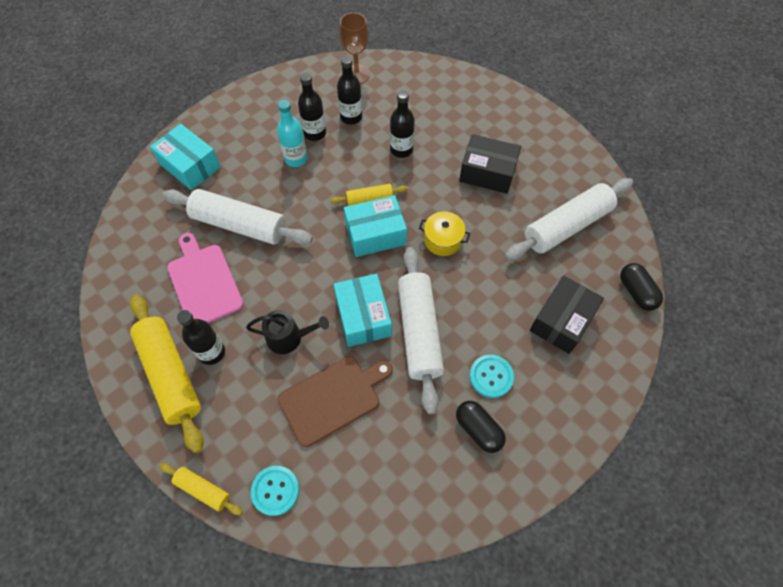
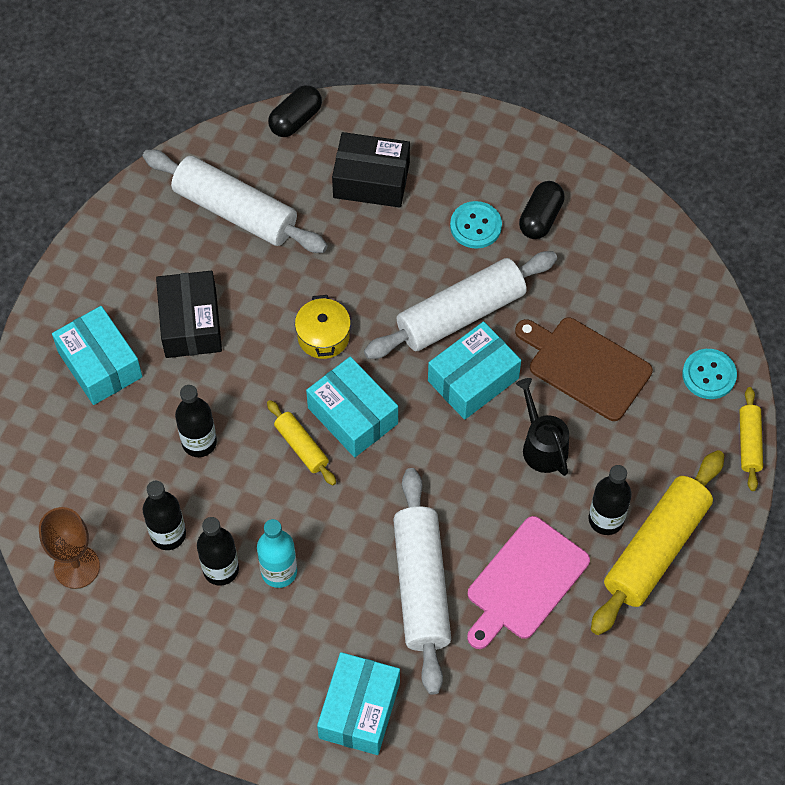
camera: 115 degrees left, 0 degrees up
(480, 120) = (100, 364): none -> turquoise box

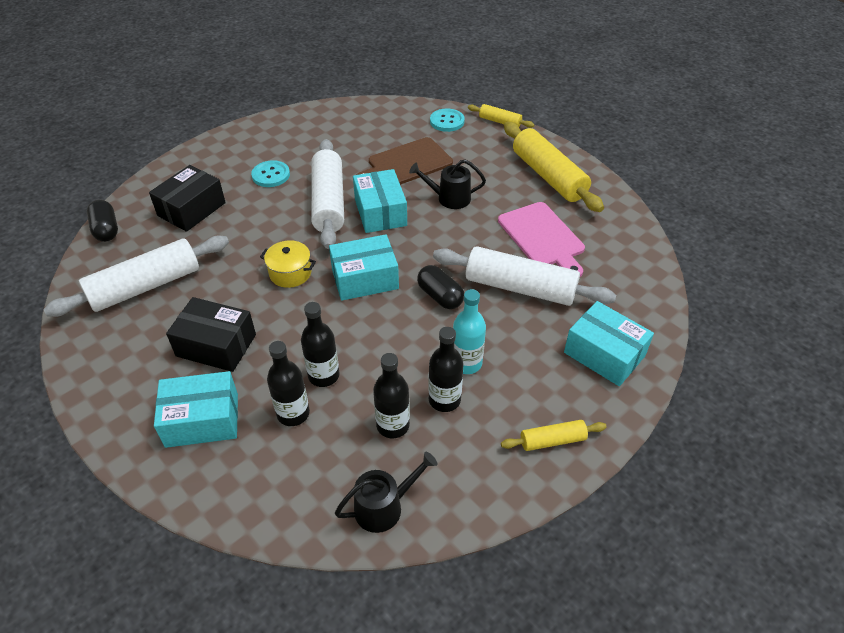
camera: 65 degrees left, 15 degrees down
(77, 567) = (384, 507): brown goblet -> black watering can
(301, 446) = (370, 315): yellow rolling pin -> yellow rolling pin (552, 440)
(540, 218) = (290, 148): black capsule -> black capsule (440, 296)
(606, 519) = (517, 189): black bottle -> black bottle (293, 413)

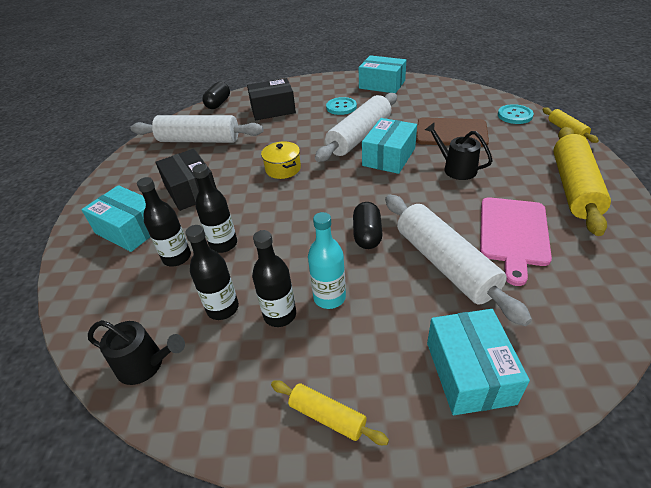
camera: 45 degrees right, 5 degrees down
(365, 279) = (326, 195): turquoise box -> turquoise box (382, 84)

